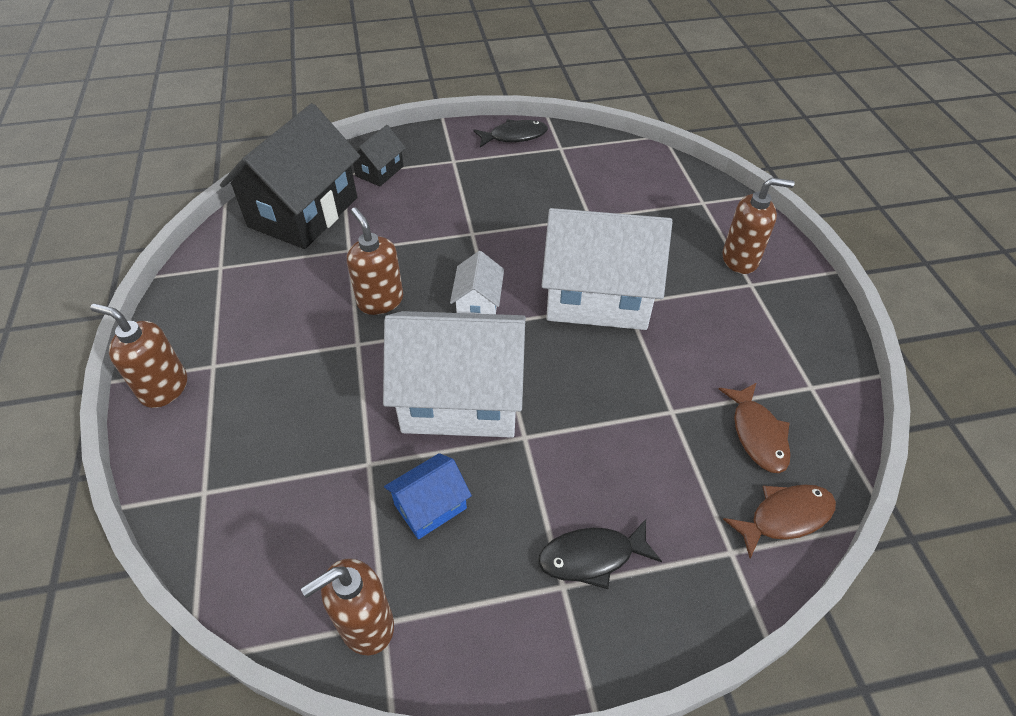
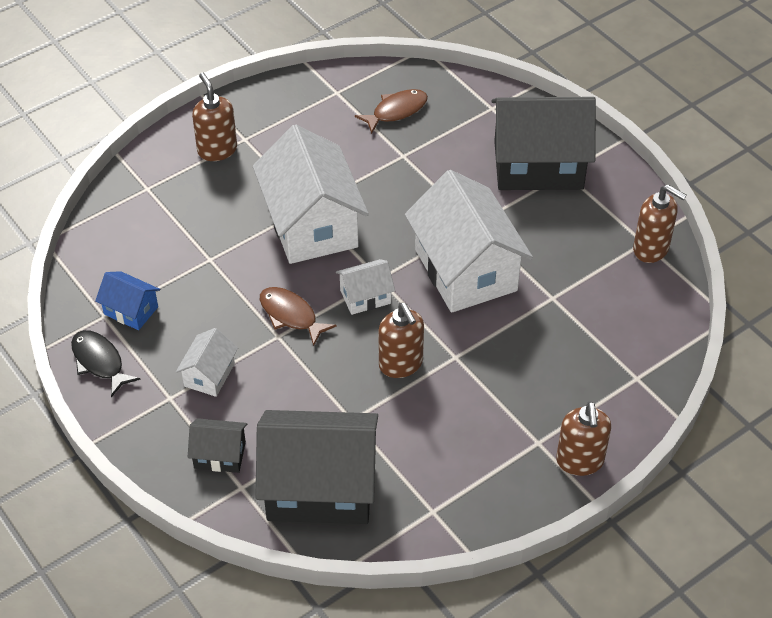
camera: 115 degrees left, 0 degrees up
(380, 301) = (401, 364): brown soap dispenser -> brown soap dispenser turned 60 degrees counterclockwise
(430, 506) = (560, 251): blue house -> blue house (131, 310)
(460, 185) = (209, 375): none -> white house
(592, 557) = (538, 165): black fish -> black house
(785, 517) = (452, 90): brown fish -> brown fish (291, 315)

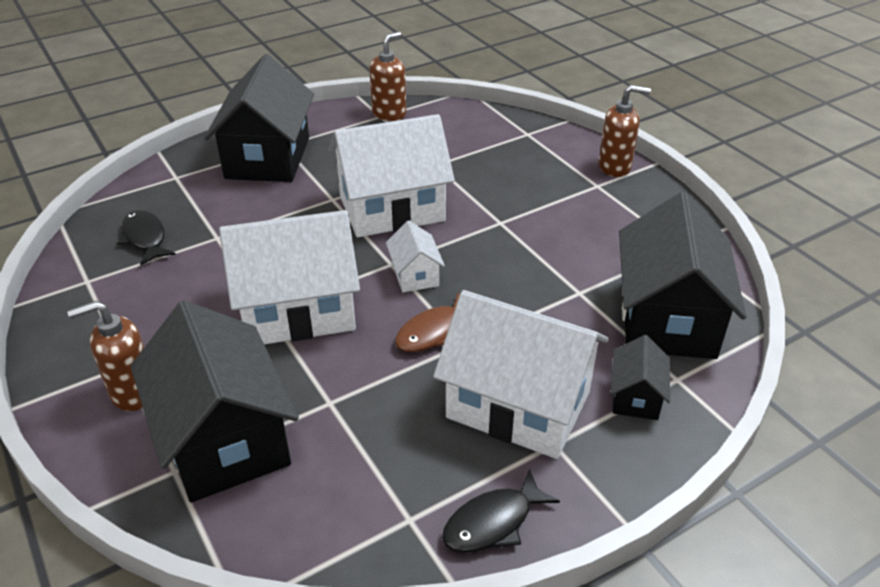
camera: 85 degrees left, 10 degrees down
(131, 310) = (404, 487): blue house -> none
(174, 207) = (224, 438): none -> black house
(209, 375) = (518, 405): white house -> white house, size x2.15
(396, 111) = (145, 238): brown fish -> black fish
(401, 364) = (508, 256): brown soap dispenser -> none

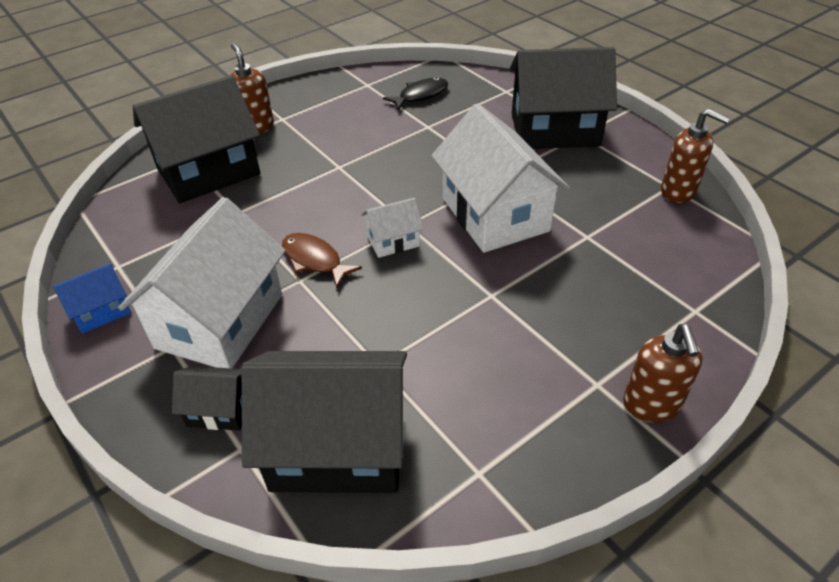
camera: 85 degrees right, 5 degrees up
(298, 310) = (340, 181): white house -> none
(493, 522) = (101, 311): black fish -> blue house

